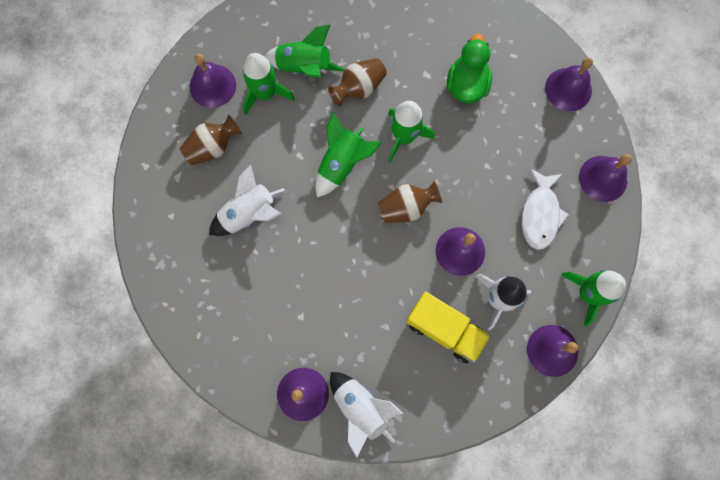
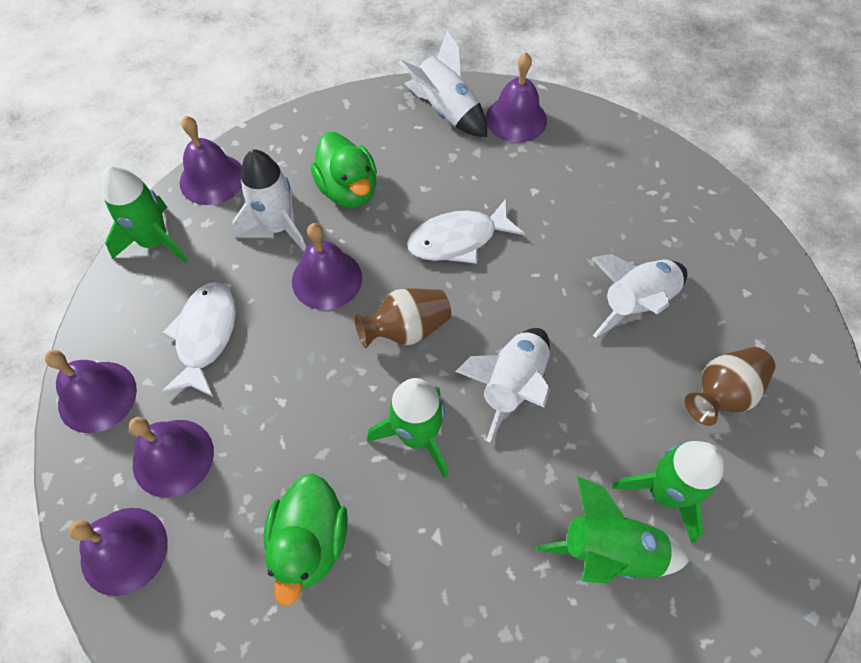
camera: 175 degrees right, 15 degrees down
(212, 86) = (760, 500): purple bell -> purple bell (173, 457)
(342, 164) = (512, 385): green rocket -> white rocket
(359, 88) = (503, 518): brown vase -> none
(364, 276) = (458, 239): none -> white fish
(445, 330) = (348, 190): yellow truck -> green duck

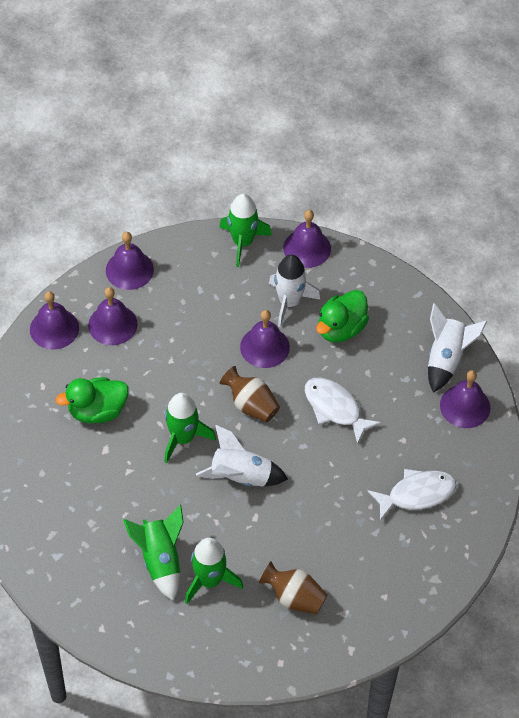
camera: 65 degrees right, 5 degrees down
(205, 336) = (192, 302): white fish -> white fish (417, 494)
(635, 303) = (339, 530): white rocket -> none

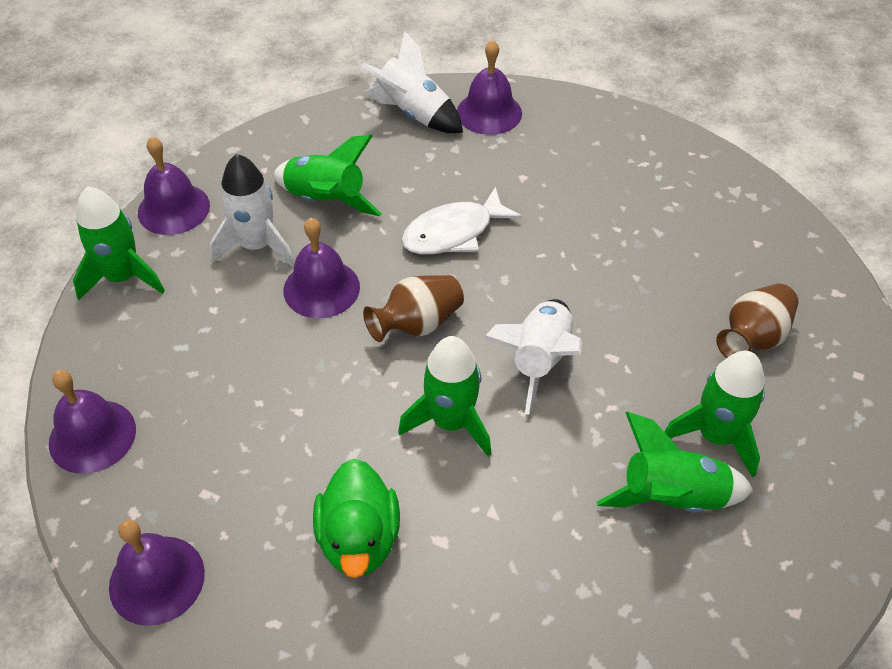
camera: 75 degrees left, 5 degrees down
(112, 324) = (191, 482): purple bell -> none
(341, 328) = (326, 201): green duck -> green rocket
(417, 494) = (608, 181): white fish -> none

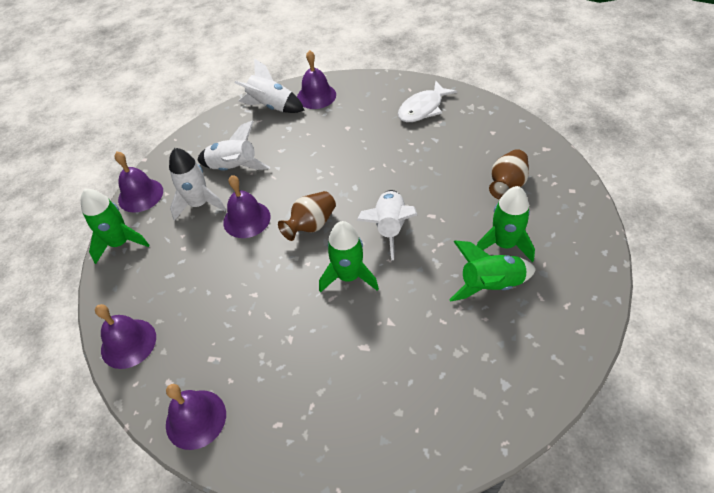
camera: 10 degrees left, 0 degrees up
(326, 201) = (234, 168): green rocket -> white rocket
(359, 539) = (315, 359): green duck -> none
(453, 233) = (316, 168): white fish -> white fish (423, 108)

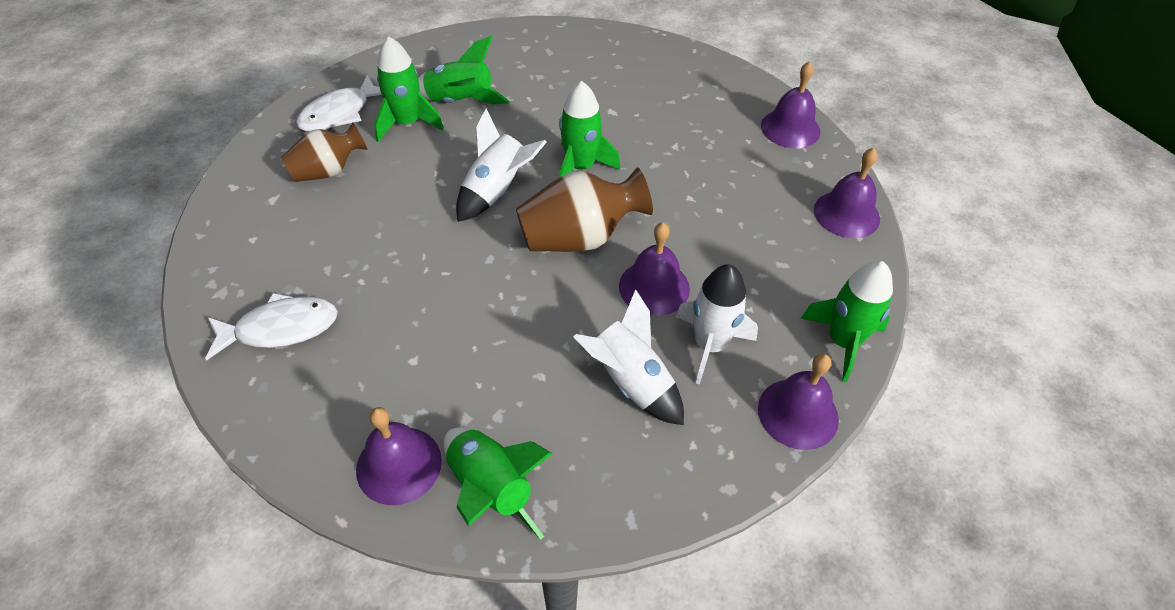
camera: 155 degrees left, 0 degrees up
(272, 106) = (491, 488): white rocket -> green rocket
(311, 225) = (579, 238): brown vase -> brown vase, size x1.52
(559, 226) = (340, 113): none -> white fish

